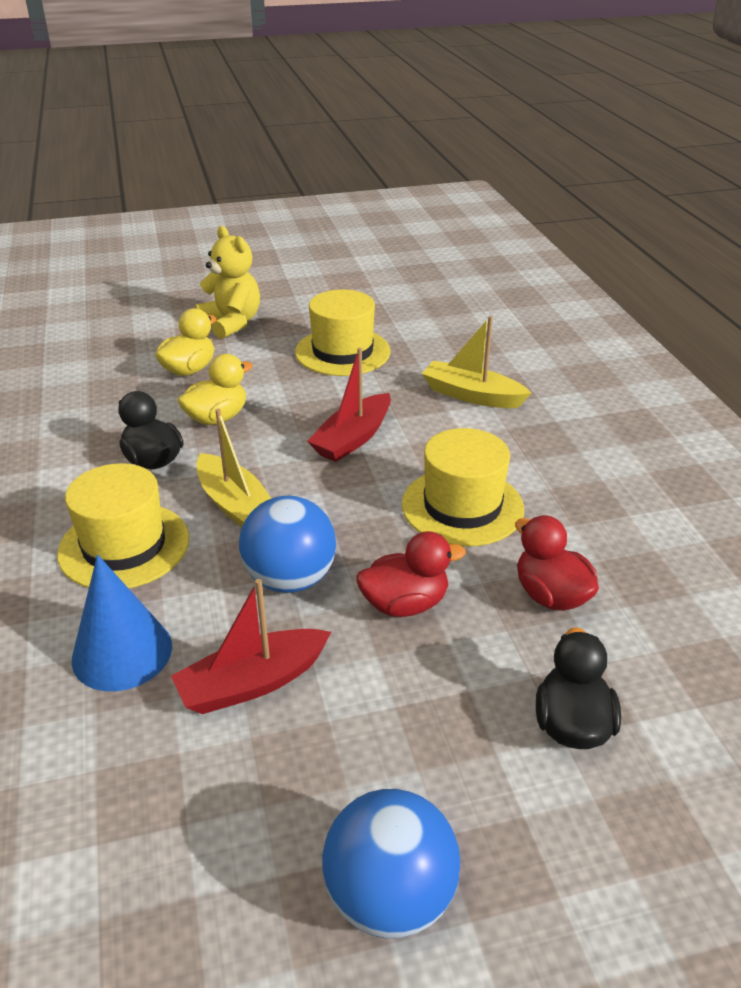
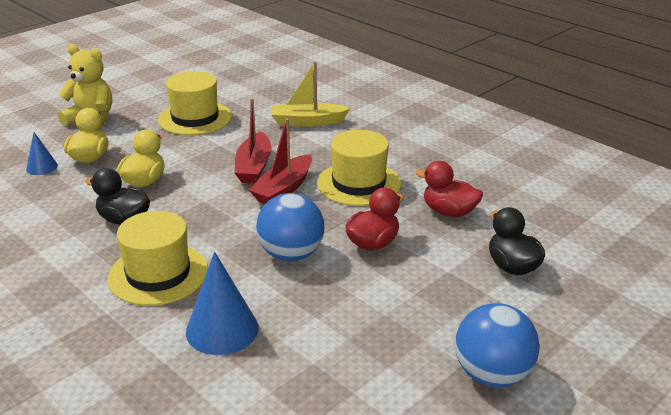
camera: 30 degrees left, 5 degrees down
(133, 366) = (42, 167): none -> blue cone
(235, 505) = (213, 227): yellow boat -> none
(252, 683) = (322, 313): red boat -> red boat (283, 189)

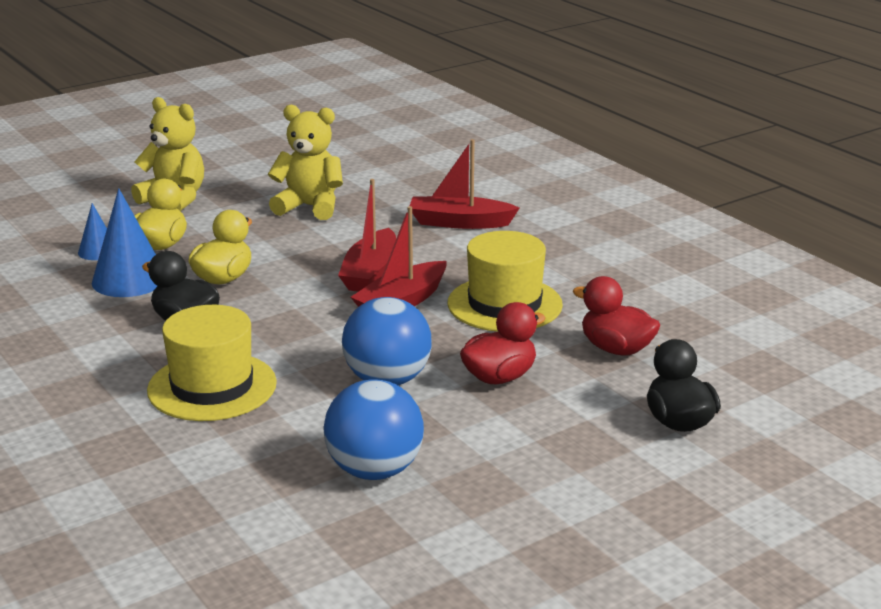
camera: 10 degrees right, 5 degrees down
(195, 118) = (310, 207): yellow hat -> yellow teddy bear
(222, 329) = (274, 456): blue cone -> blue cone (129, 279)
(307, 122) = (459, 223): yellow boat -> red boat
(492, 374) = (603, 541): blue ball -> blue ball (374, 470)

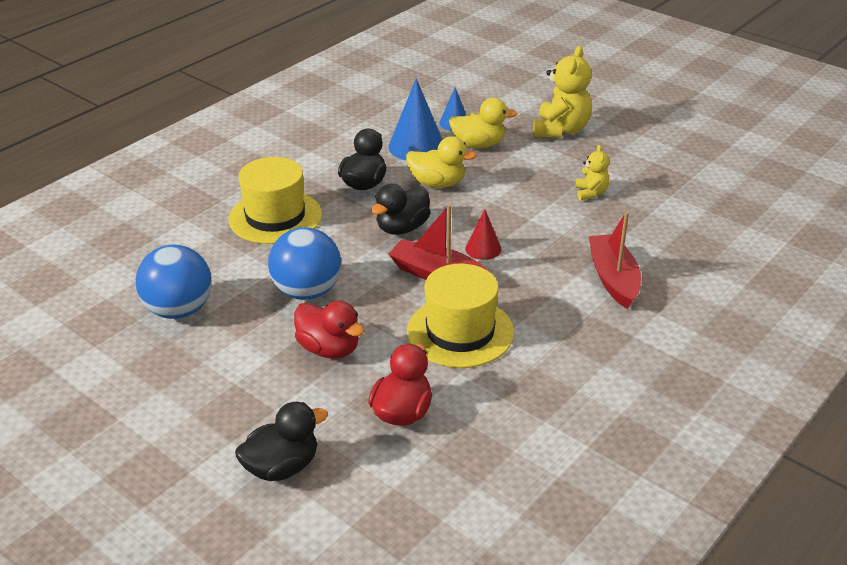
camera: 75 degrees right, 10 degrees up
(299, 310) = (402, 228): none -> black duck
(310, 207) = (591, 193): yellow teddy bear -> yellow teddy bear, size x0.54
(370, 273) = (483, 249): red boat -> red cone

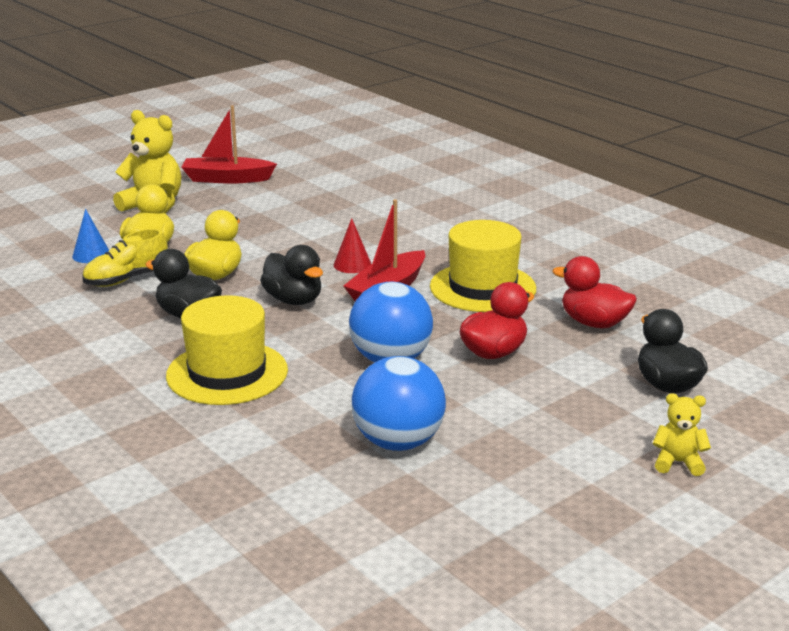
camera: 80 degrees left, 10 degrees down
(416, 146) = (127, 279): blue cone -> yellow shoe
(591, 193) = (282, 208): yellow teddy bear -> yellow teddy bear (678, 463)
(613, 278) = (424, 217): red boat -> red boat (226, 179)

